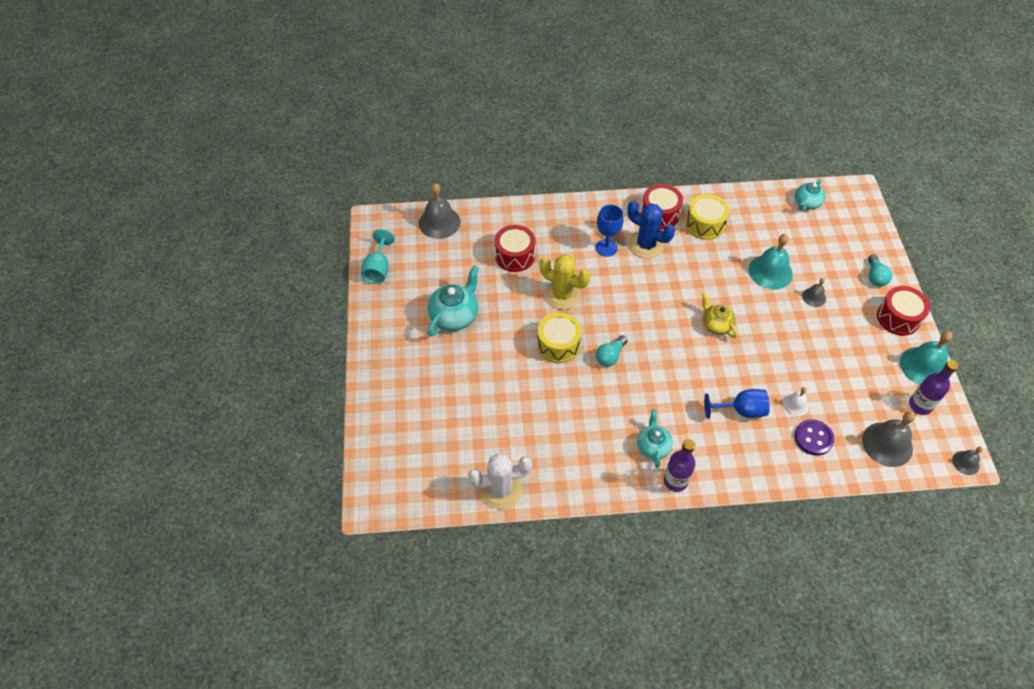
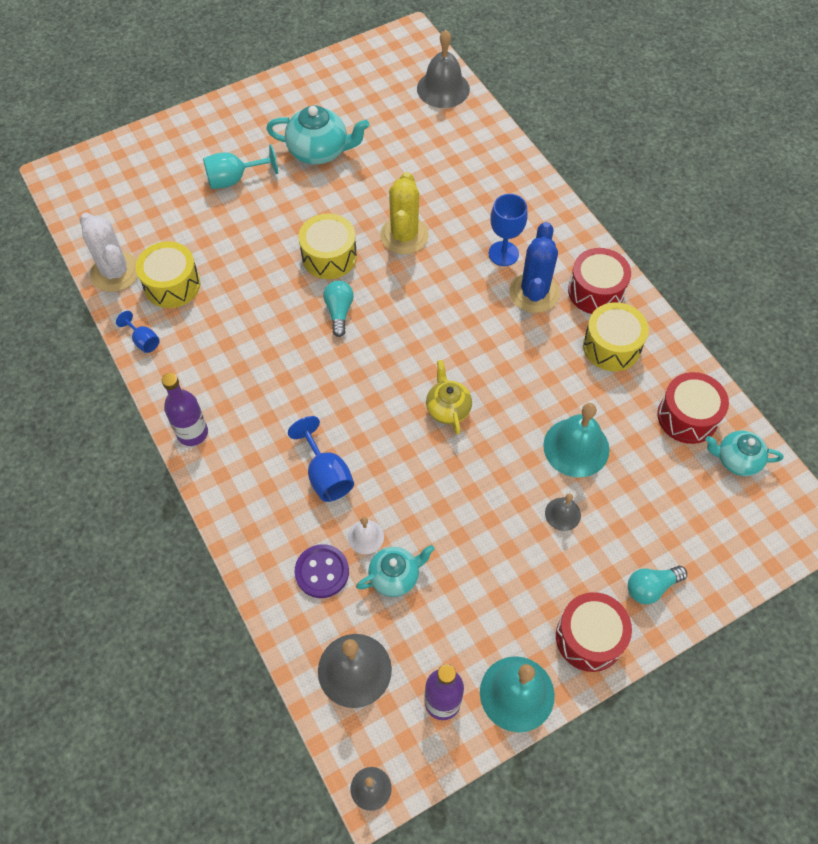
camera: 65 degrees right, 5 degrees up
(378, 269) = (346, 65): turquoise goblet -> turquoise goblet (234, 179)
(515, 256) = (436, 171): red drum -> red drum (687, 416)
(533, 453) = (172, 285): none -> yellow drum
(578, 489) = (143, 341): none -> blue goblet
(610, 356) = (339, 312): turquoise light bulb -> turquoise light bulb turned 75 degrees clockwise
(653, 446) = (230, 395): turquoise teapot -> turquoise teapot (395, 576)
(716, 324) = (448, 408): yellow teapot -> yellow teapot turned 45 degrees counterclockwise

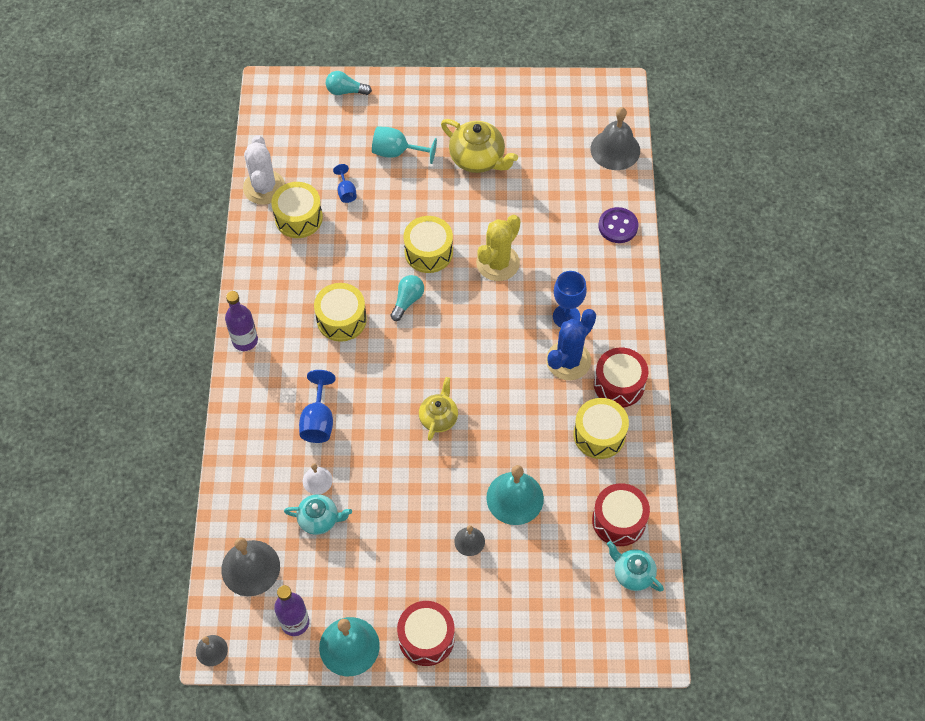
camera: 30 degrees right, 0 degrees up
(143, 341) = (252, 252): blue goblet -> blue goblet (346, 192)
(283, 362) = (341, 319): none -> yellow drum
(319, 151) = (478, 159): turquoise teapot -> yellow teapot
(322, 572) = (271, 489): purple button -> purple button (618, 226)
(651, 587) = (496, 629): turquoise light bulb -> turquoise light bulb (345, 91)

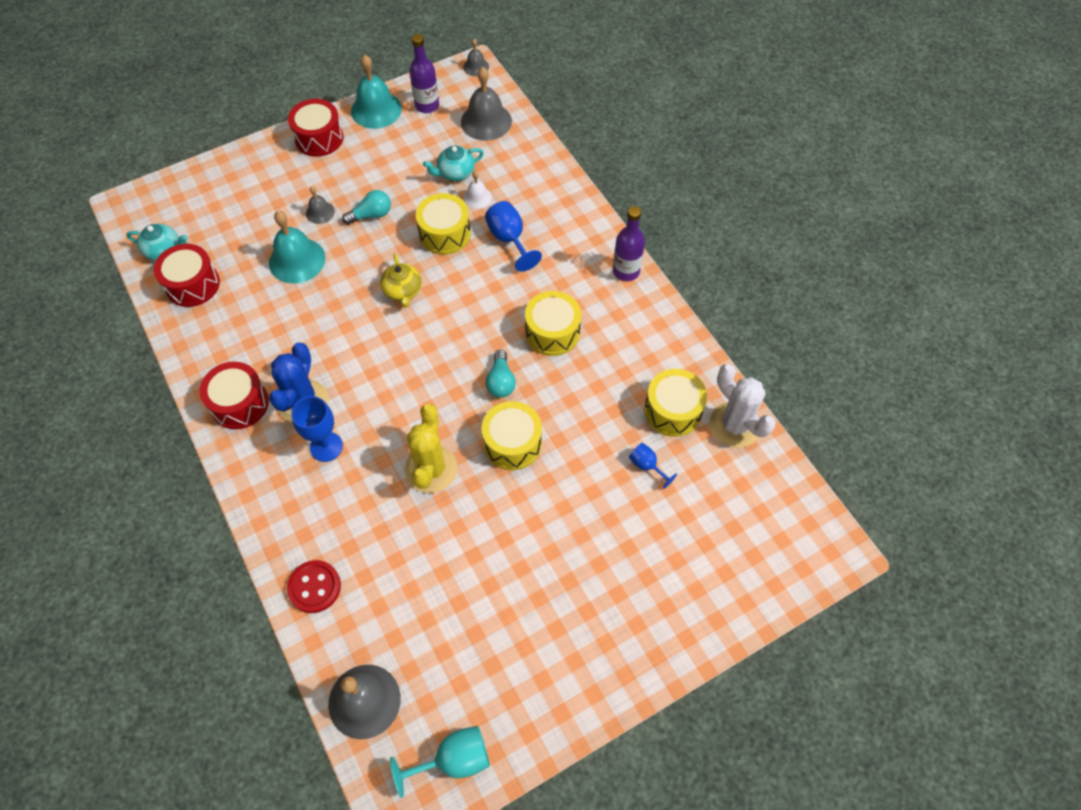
camera: 150 degrees right, 0 degrees up
(345, 91) = (747, 598): turquoise light bulb -> turquoise light bulb (371, 215)
(397, 152) = (627, 546): turquoise goblet -> turquoise goblet (453, 760)
(478, 159) = (528, 590): yellow teapot -> none
(599, 435) = (240, 347): yellow drum -> yellow drum (445, 234)
(618, 226) = (314, 587): purple button -> red button

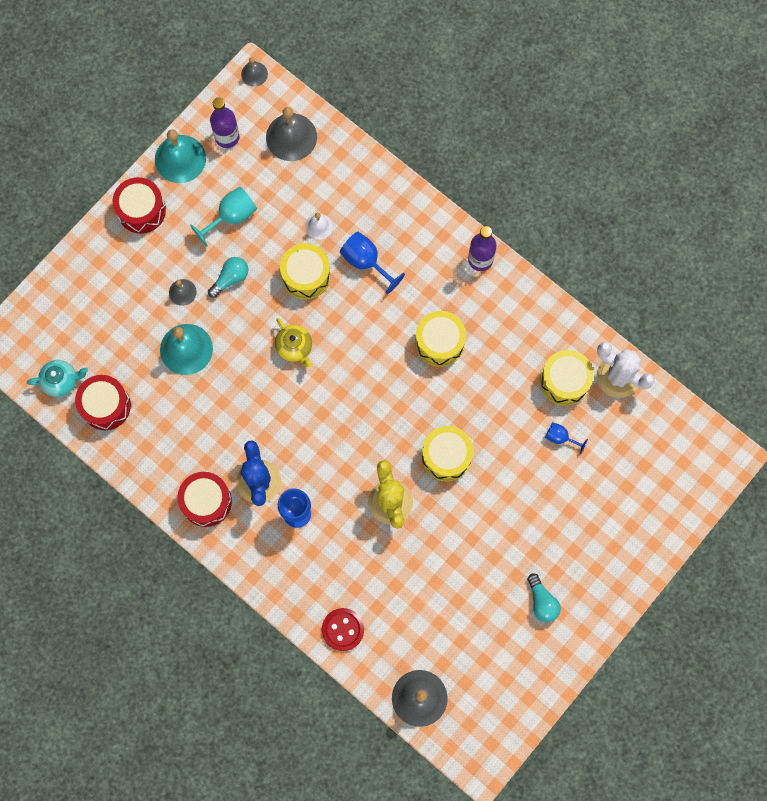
camera: 20 degrees left, 15 degrees up
(453, 760) = (501, 714): turquoise goblet -> turquoise goblet (231, 216)
(455, 173) = (287, 206): turquoise teapot -> none
(501, 381) = (414, 404): turquoise light bulb -> turquoise light bulb (542, 601)

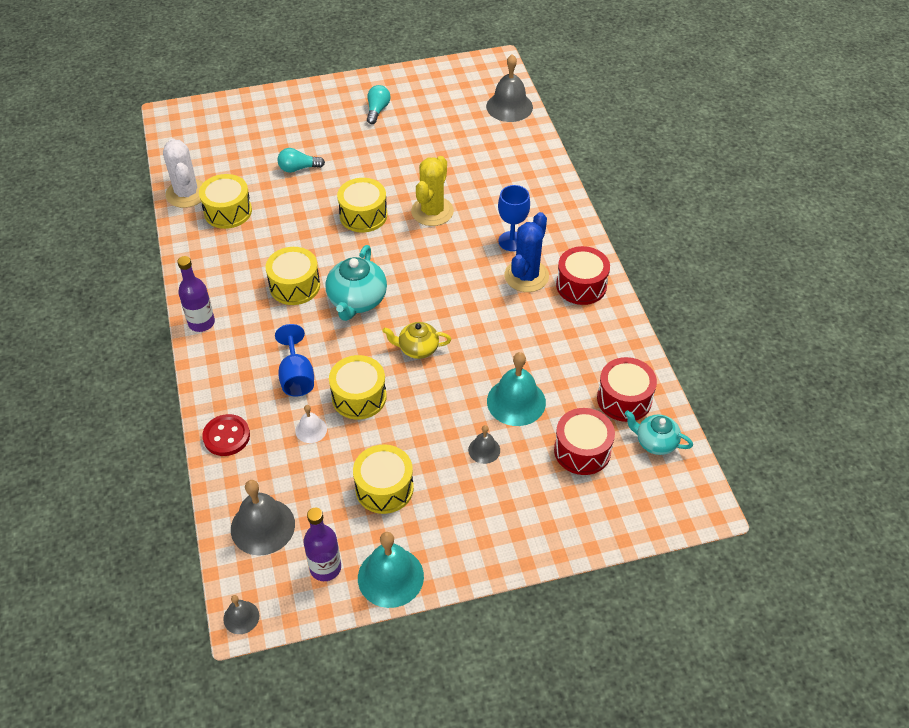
camera: 145 degrees left, 25 degrees down
(141, 210) = (469, 549): red drum -> red drum (582, 450)
(230, 279) = (429, 434): turquoise light bulb -> turquoise light bulb (298, 168)
(231, 216) = (384, 488): turquoise goblet -> yellow drum
(295, 347) = (417, 349): yellow teapot -> yellow teapot turned 90 degrees counterclockwise
(343, 629) = (533, 163): red button -> red button (226, 436)
(378, 361) = (357, 301): none -> turquoise teapot
(560, 437) = (268, 182): blue goblet -> none

